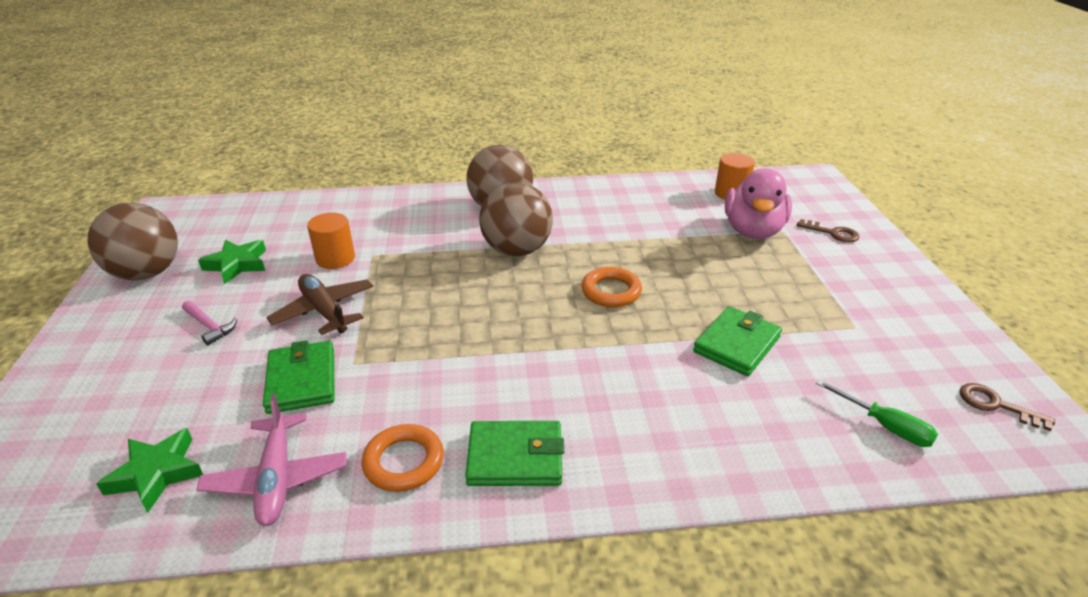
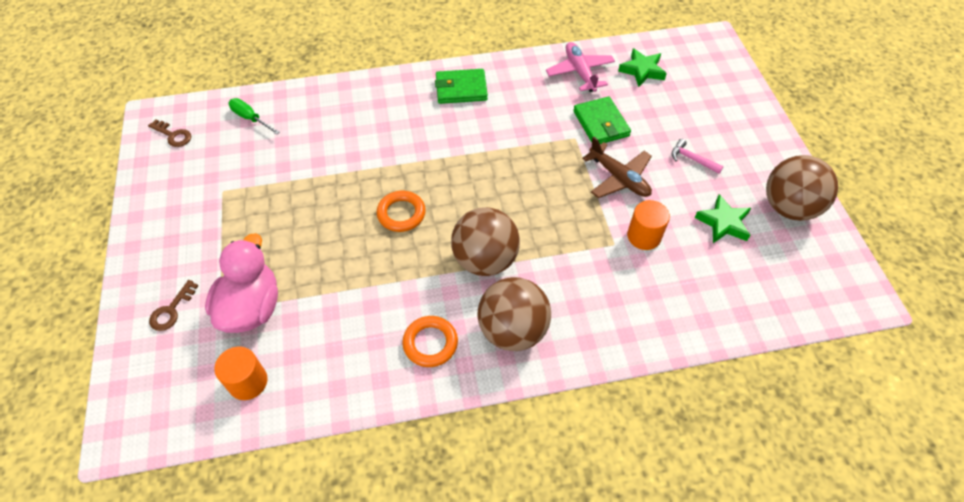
camera: 175 degrees right, 20 degrees up
(404, 462) = (519, 83): orange ring -> orange ring (430, 343)
(737, 344) = (316, 169): green wallet -> none
(832, 233) = (171, 310): brown key -> brown key turned 90 degrees counterclockwise

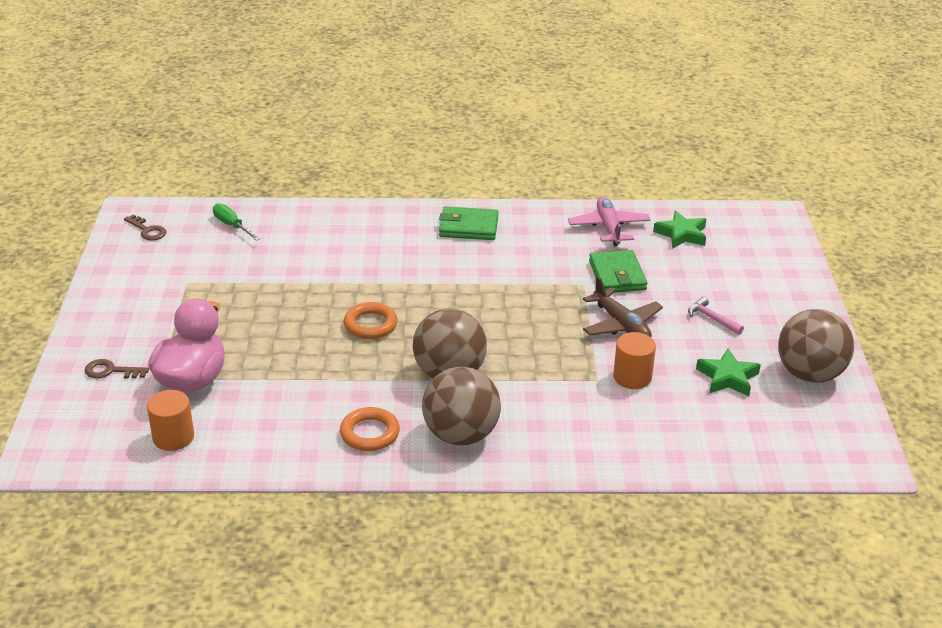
camera: 10 degrees right, 20 degrees down
(171, 310) = (111, 371): brown key -> brown key turned 60 degrees clockwise

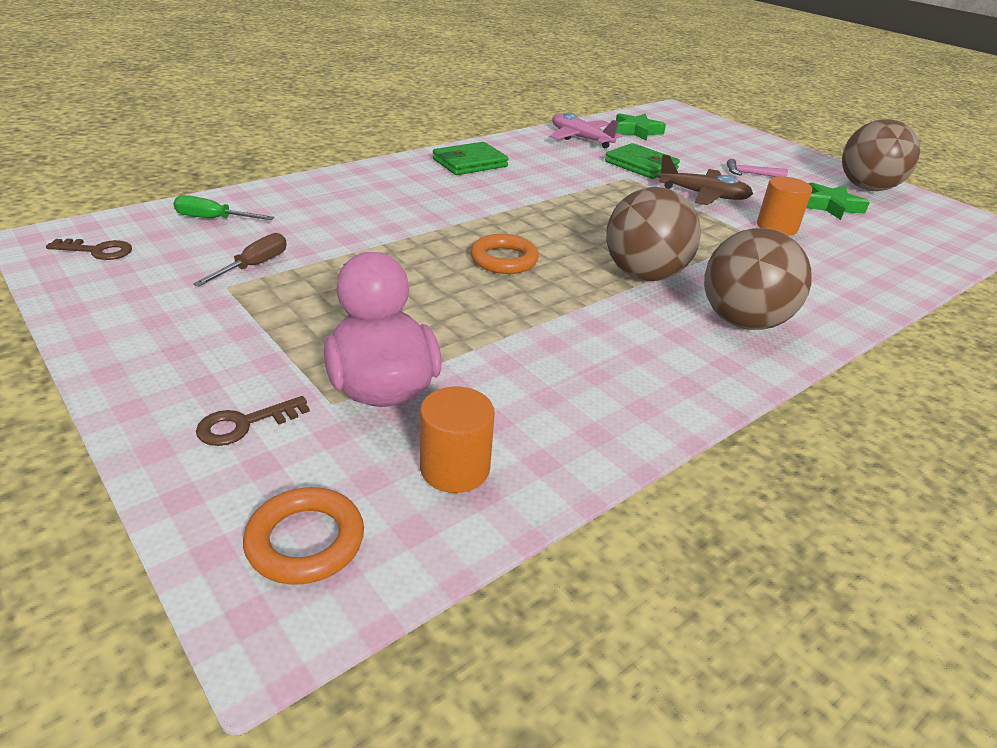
camera: 40 degrees left, 0 degrees up
(216, 272) = (253, 266): none -> brown screwdriver
(369, 433) = (665, 357): orange ring -> orange ring (305, 541)

